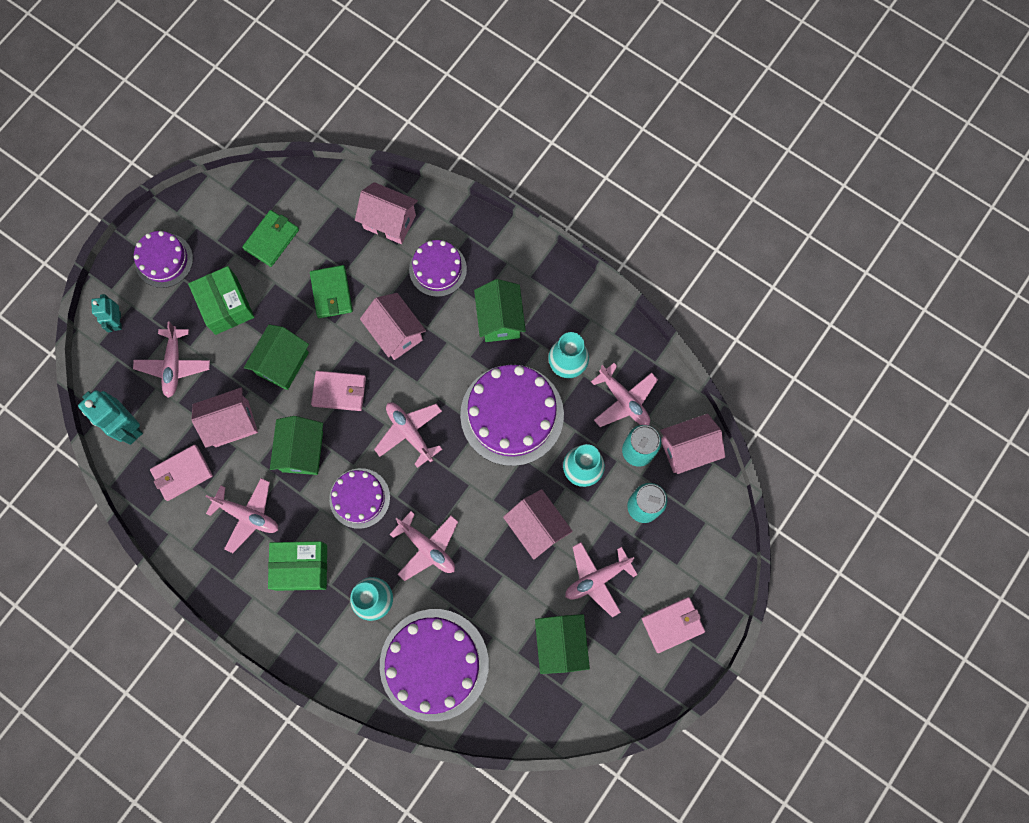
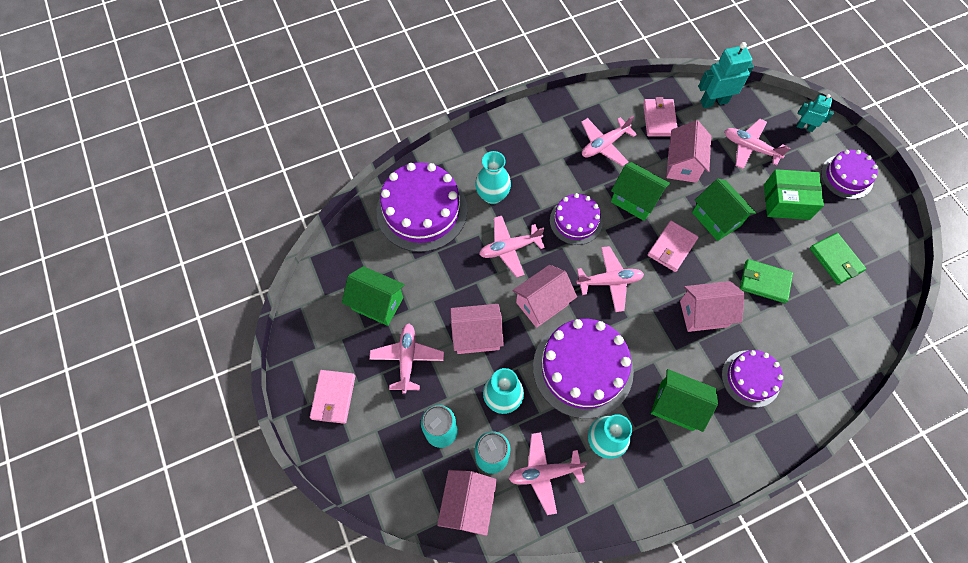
camera: 120 degrees right, 10 degrees down
(301, 567) = (545, 161): green box -> none
(389, 222) = (816, 361): pink house -> pink house (542, 303)

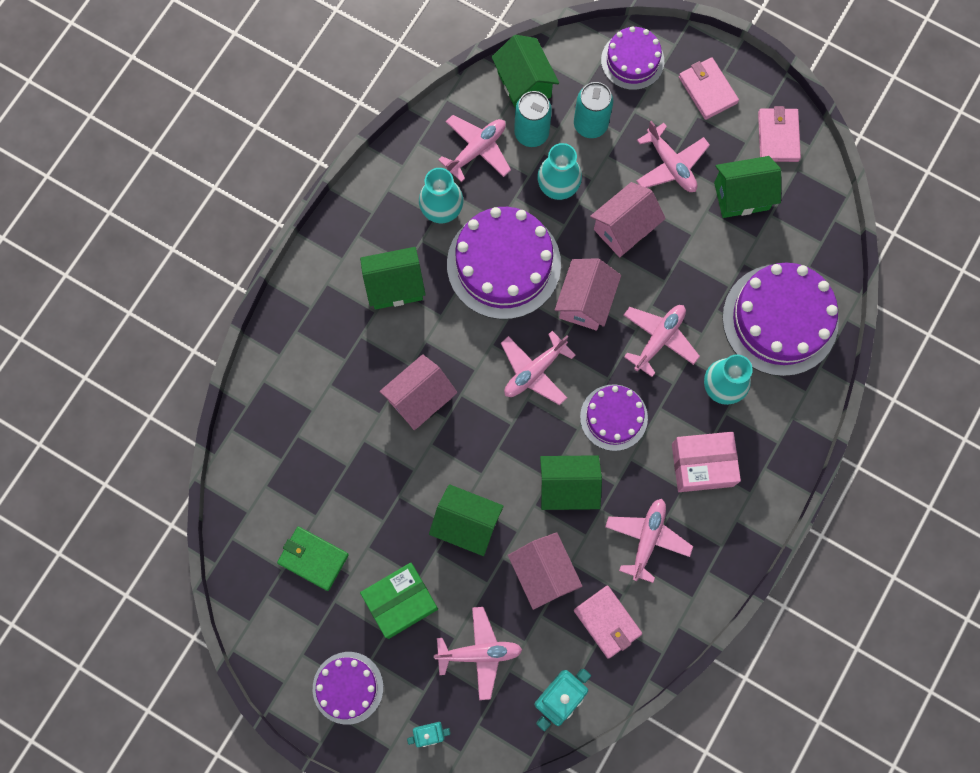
camera: 145 degrees right, 10 degrees up
(468, 504) = (524, 84): pink house -> green house
(539, 162) = (702, 465): none -> pink box
(672, 247) = (494, 454): pink wallet -> pink wallet (778, 136)
(750, 378) = (339, 360): purple cake -> purple cake (632, 60)
(764, 282) = (376, 478): green wallet -> none

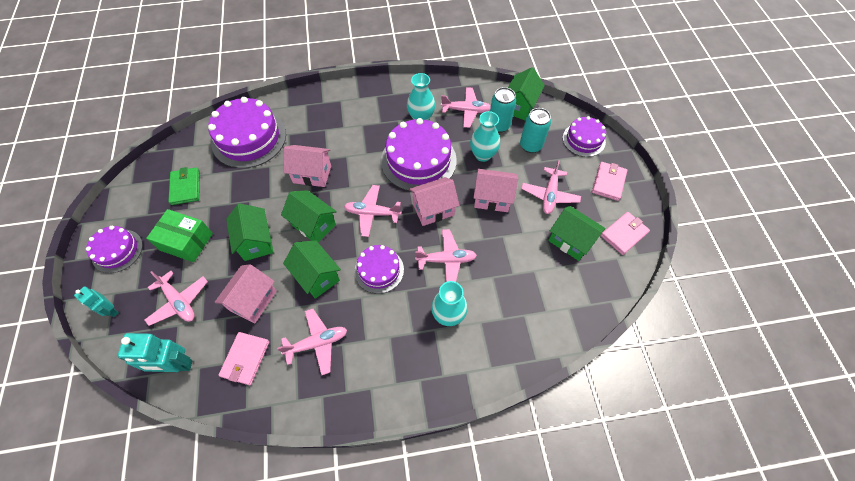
camera: 50 degrees right, 15 degrees down
(395, 286) = (364, 125): green house -> green house (314, 225)
(702, 465) = (390, 340): pink box -> none
(780, 319) = (520, 316): purple cake -> purple cake (249, 138)

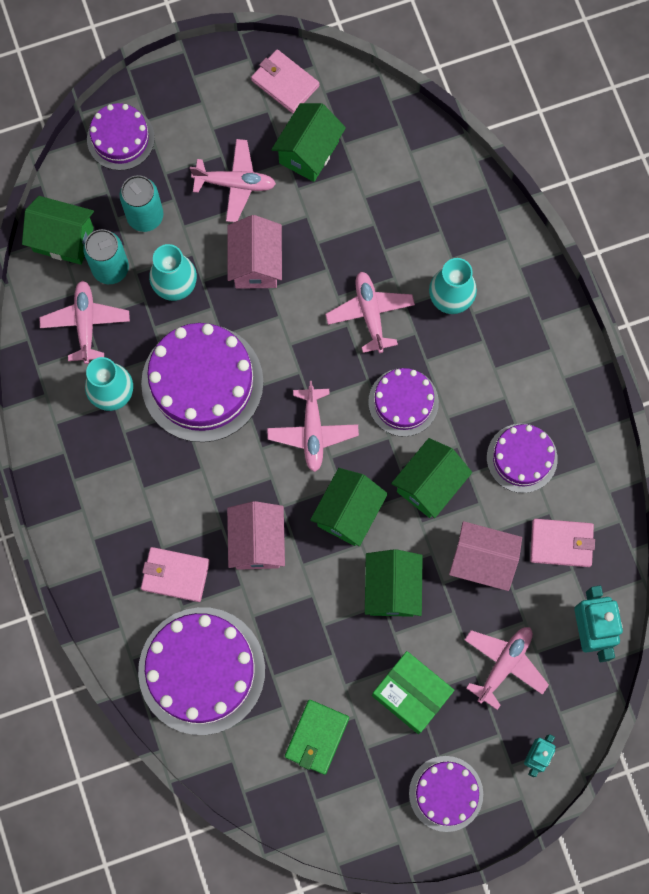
camera: 100 degrees left, 15 degrees up
(185, 187) = (317, 737): green wallet -> green wallet turned 45 degrees counterclockwise
(186, 242) = (411, 694): green box -> green box turned 60 degrees counterclockwise
(256, 242) = (392, 589): green house -> green house turned 60 degrees counterclockwise
(317, 343) = (522, 458): pink plane -> purple cake
(433, 209) = (290, 345): pink house -> none
(608, 182) = (198, 103): pink wallet -> pink wallet (175, 575)

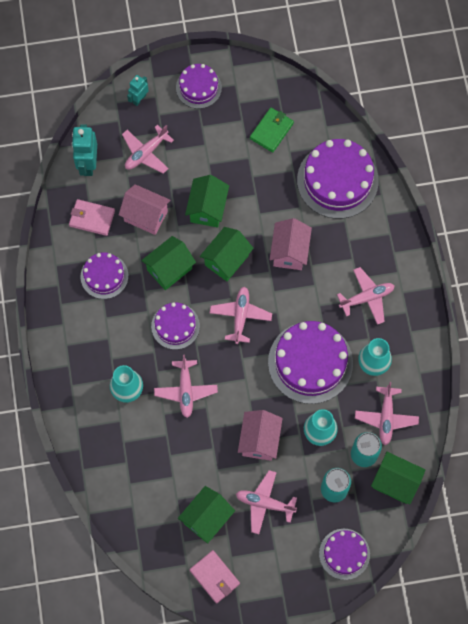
camera: 170 degrees left, 5 degrees down
(133, 491) = (367, 298): none -> pink plane
(175, 575) = (346, 240): pink wallet -> none
(411, 694) = (208, 145): green box -> none

